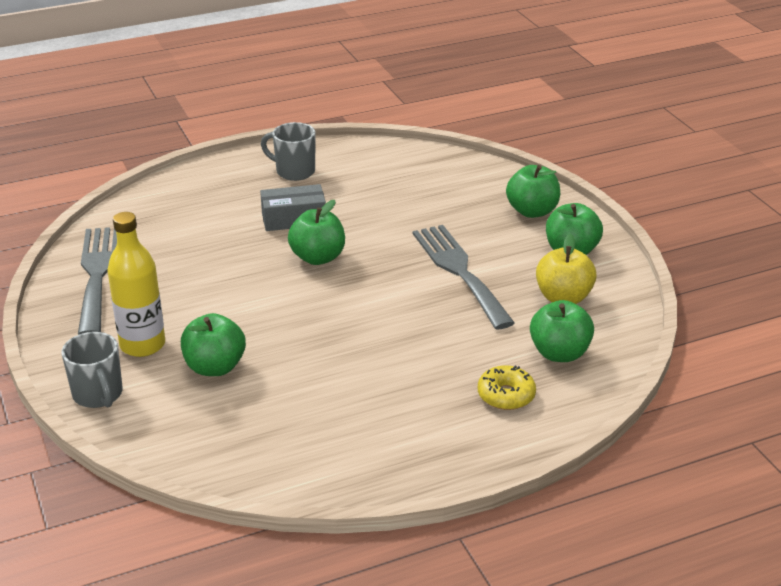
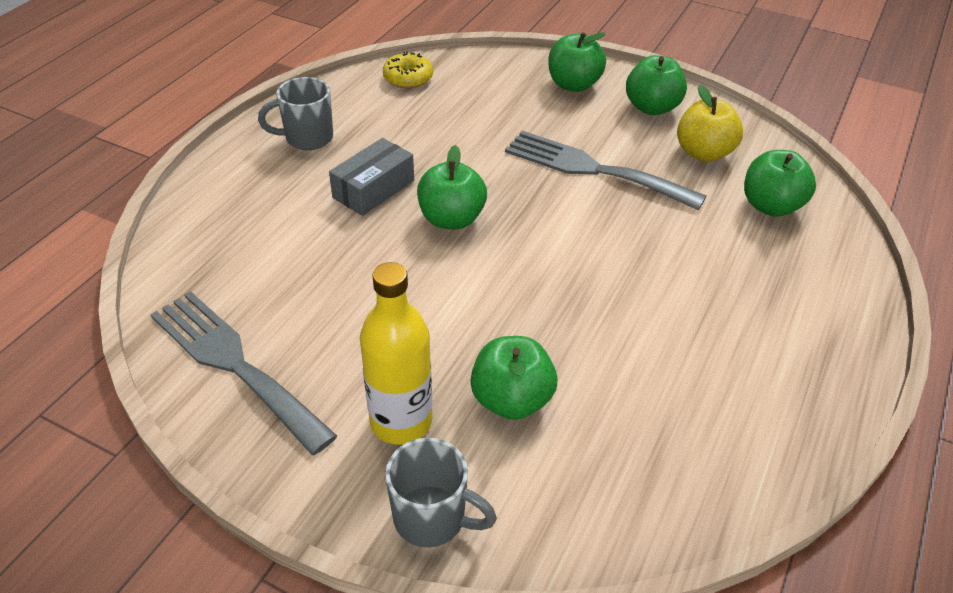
camera: 40 degrees left, 10 degrees up
(506, 395) = (789, 270): yellow donut -> yellow donut (408, 78)

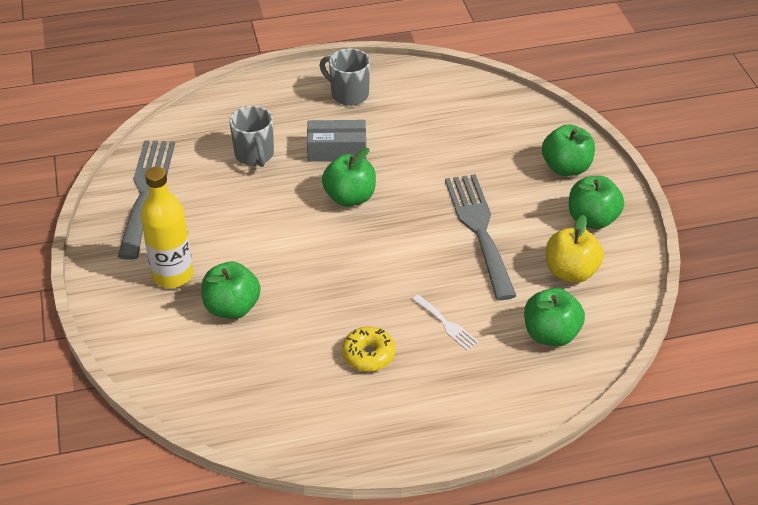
camera: 50 degrees right, 0 degrees up
(408, 78) = (465, 93): yellow donut -> yellow donut (368, 355)
(432, 518) = (125, 324): grey mug -> grey mug (254, 155)
(697, 258) = (446, 324): none -> white fork

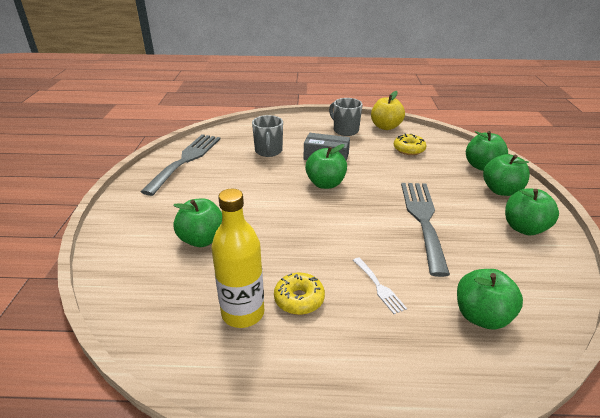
camera: 15 degrees right, 10 degrees down
(173, 275) = (172, 210): yellow bottle -> yellow bottle (243, 313)
(444, 117) = (409, 149): none -> yellow donut
(541, 131) = (482, 166): none -> green apple
(571, 272) = (503, 265): yellow apple -> yellow apple (385, 127)

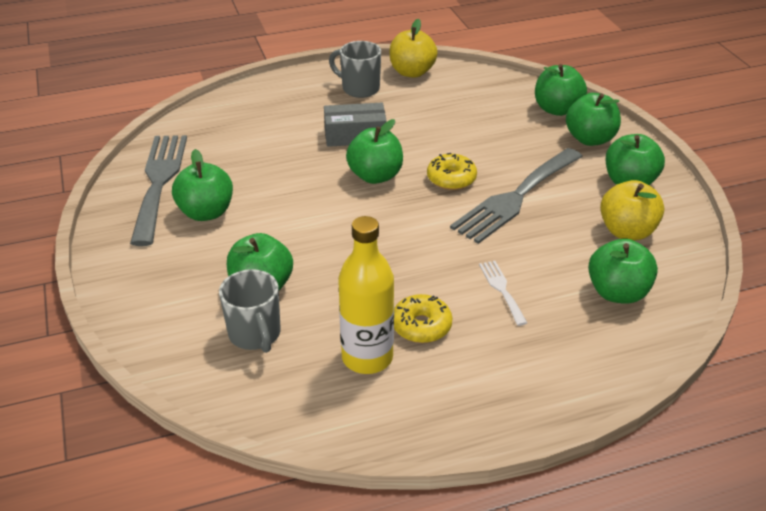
camera: 20 degrees left, 5 degrees up
(201, 183) = (206, 212): none -> green apple
(268, 151) = (271, 144): grey mug -> grey mug (255, 335)
(379, 287) = (501, 289): white fork -> white fork turned 150 degrees counterclockwise
(409, 149) = (458, 102): yellow donut -> yellow donut (451, 179)
(423, 219) = (515, 198): grey fork -> grey fork turned 120 degrees counterclockwise
(508, 266) = (627, 231): none -> yellow apple

